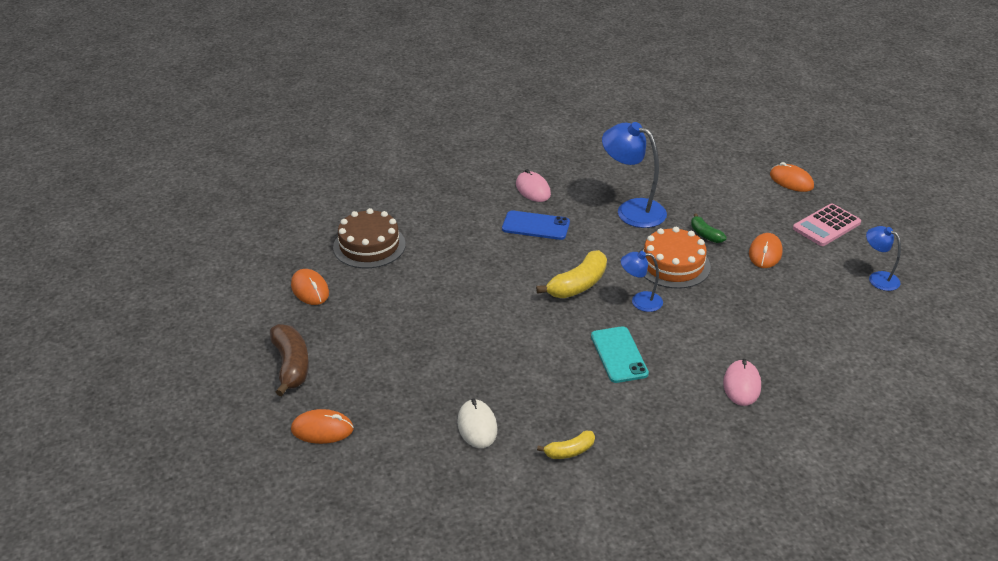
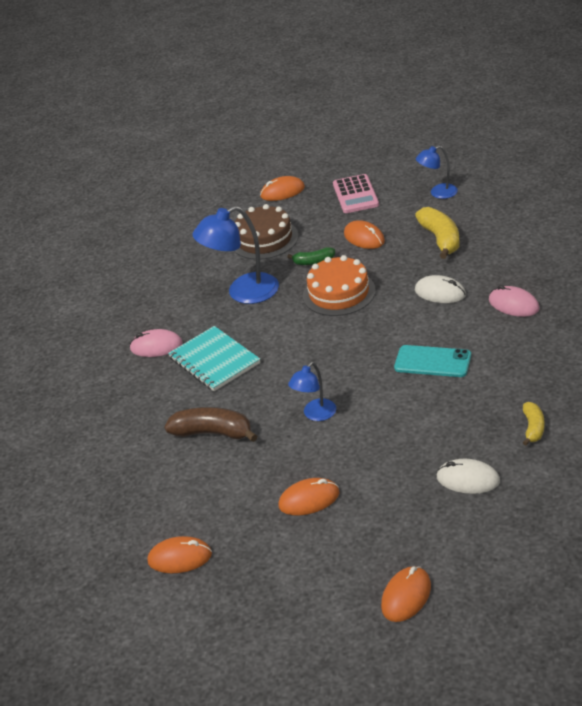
camera: 55 degrees left, 0 degrees up
(291, 365) = (293, 601): brown banana -> brown banana (213, 433)
(369, 246) = (144, 491): brown cake -> brown cake (264, 239)
(404, 336) = (309, 499): none -> orange mouse
(536, 226) = (214, 360): blue phone -> turquoise notebook
(578, 285) = (322, 358): yellow banana -> yellow banana (440, 239)
(640, 301) = (372, 327): blue lamp -> blue lamp (315, 415)
(722, 328) = (440, 293): none -> white mouse

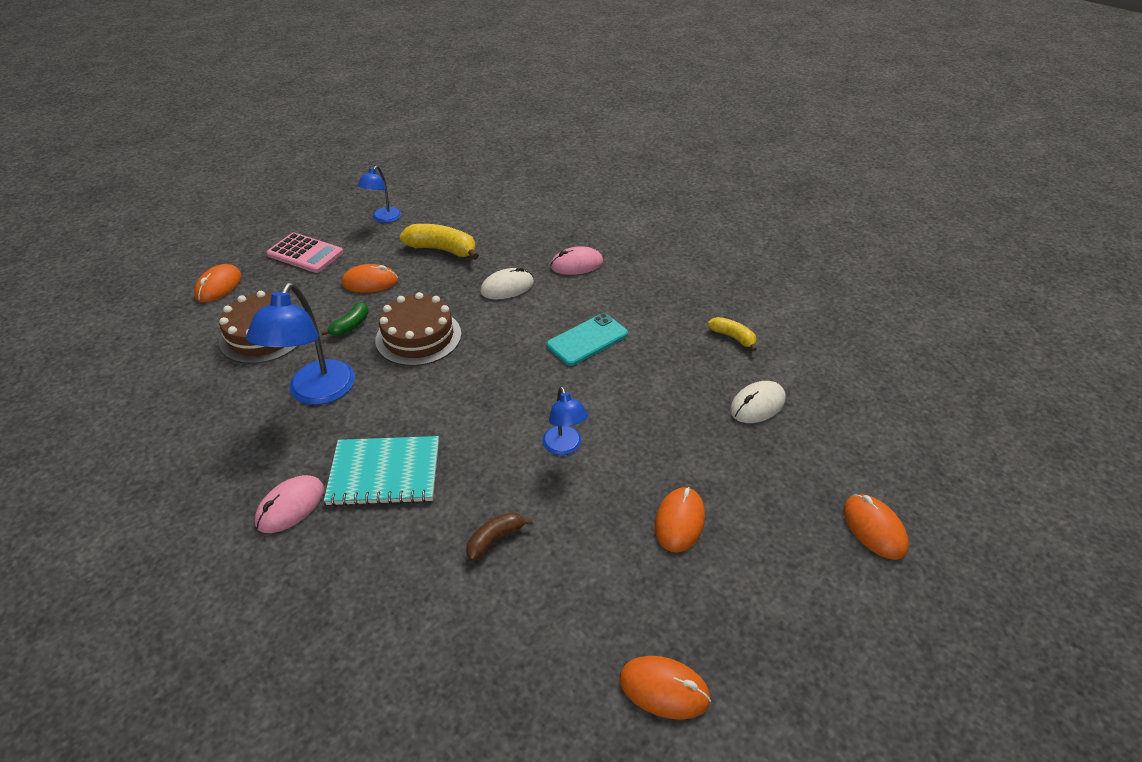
camera: 60 degrees left, 5 degrees up
(180, 558) = (664, 689): orange mouse -> orange mouse turned 75 degrees clockwise
(213, 433) = (495, 539): brown banana -> brown banana, size x0.58
(339, 293) = (418, 337): orange cake -> brown cake

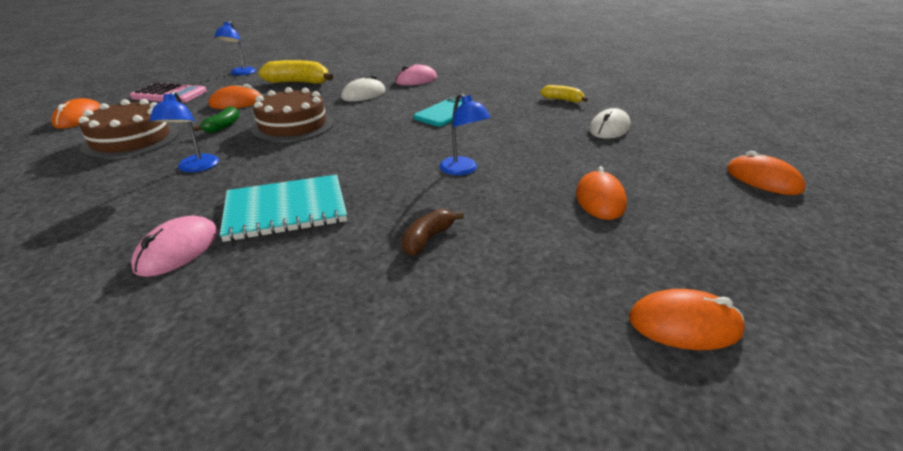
camera: 15 degrees left, 10 degrees down
(316, 393) = (195, 168): blue lamp -> blue lamp, size x0.57

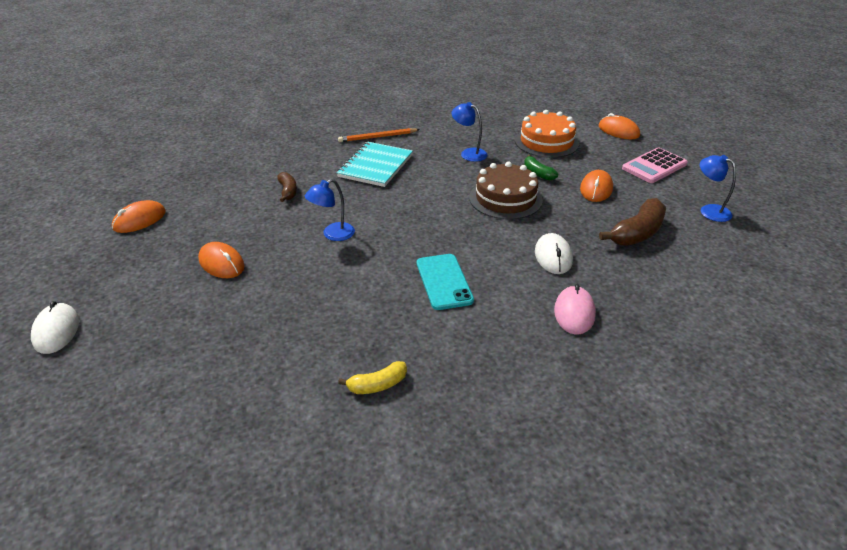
camera: 130 degrees right, 5 degrees up
(131, 140) = (546, 142): brown cake -> orange cake
(178, 250) = (377, 137): pink mouse -> orange pencil
(298, 83) = (637, 233): yellow banana -> brown banana
(463, 170) = (333, 234): blue lamp -> blue lamp turned 45 degrees counterclockwise
(609, 128) = (278, 356): white mouse -> white mouse (56, 331)
(763, 180) = (103, 360): orange mouse -> none

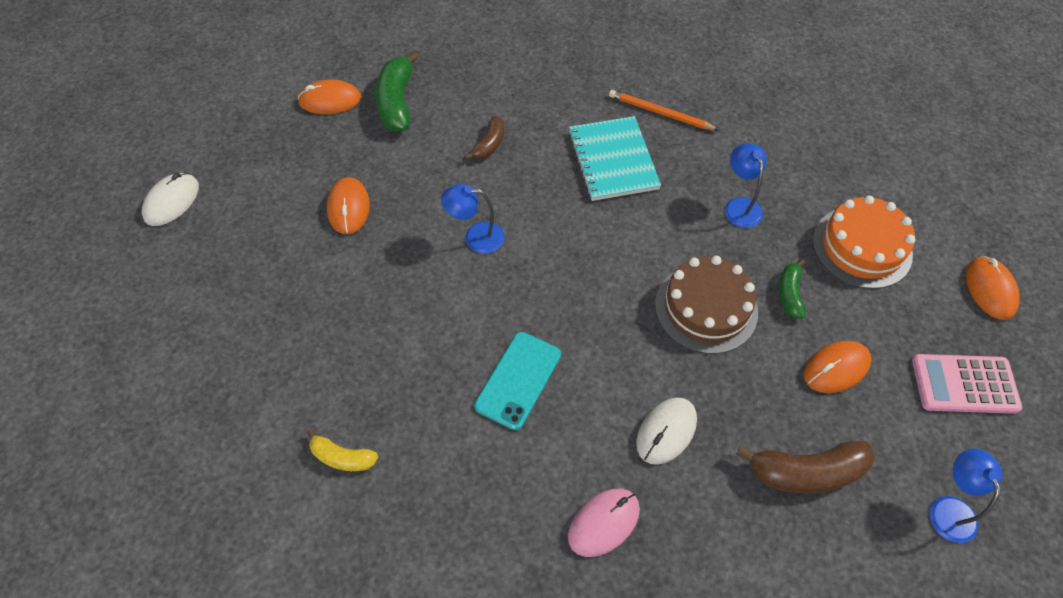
camera: 40 degrees right, 20 degrees up
(195, 200) = (397, 102): none -> green banana
(375, 166) = (612, 160): turquoise notebook -> turquoise notebook turned 75 degrees counterclockwise

